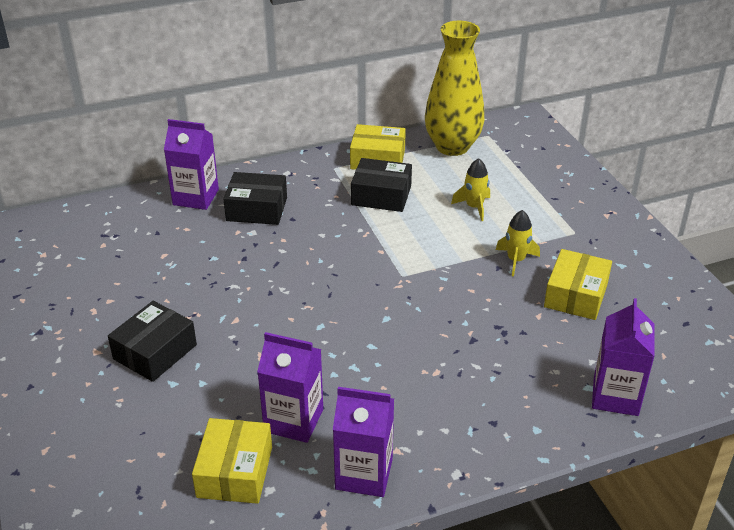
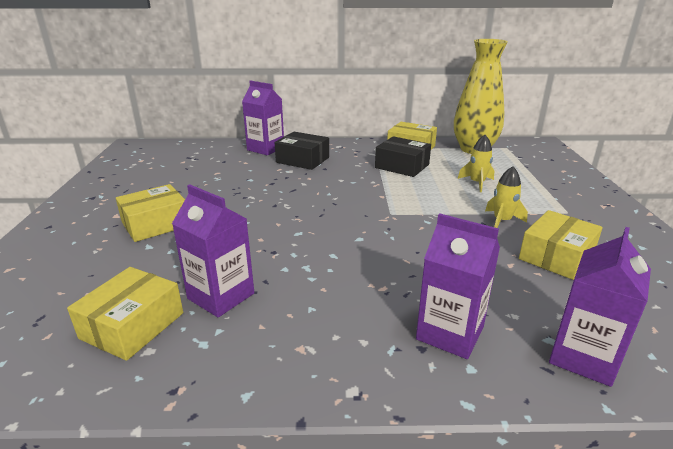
camera: 20 degrees right, 10 degrees down
(155, 352) = (156, 224): black box -> yellow box
(364, 474) = (251, 362): purple carton -> purple carton (450, 333)

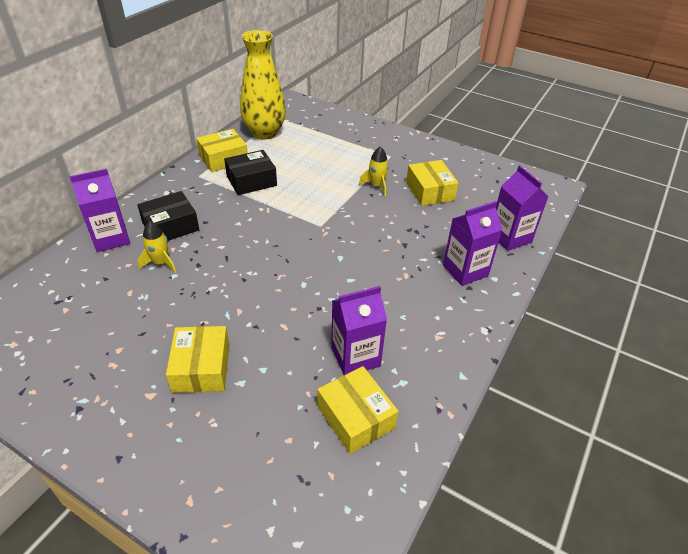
camera: 60 degrees left, 15 degrees up
(477, 183) = (318, 164): yellow rocket -> yellow rocket (160, 263)

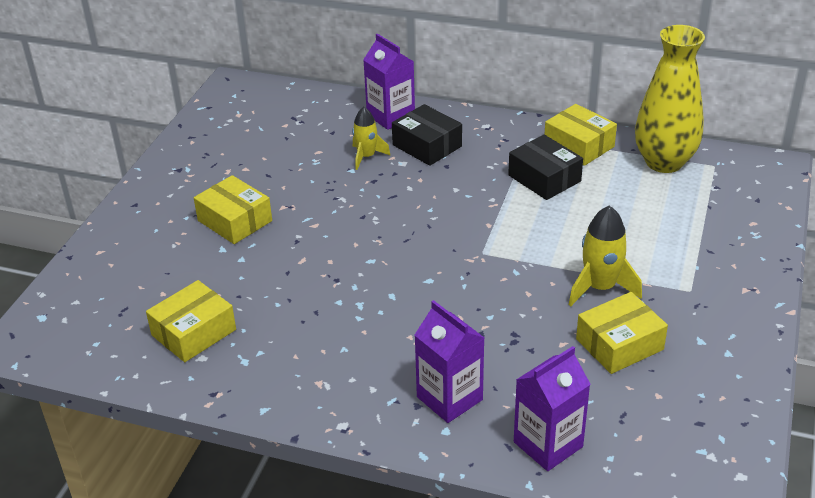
camera: 80 degrees right, 5 degrees down
(201, 367) = (235, 221): yellow box -> yellow box turned 60 degrees clockwise
(355, 357) = (272, 319): purple carton -> none
(376, 186) = (600, 288): yellow rocket -> yellow rocket, size x1.50

